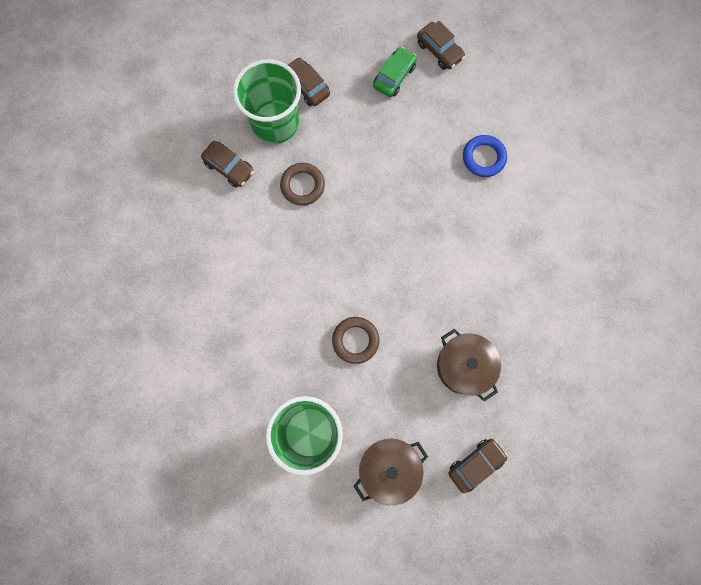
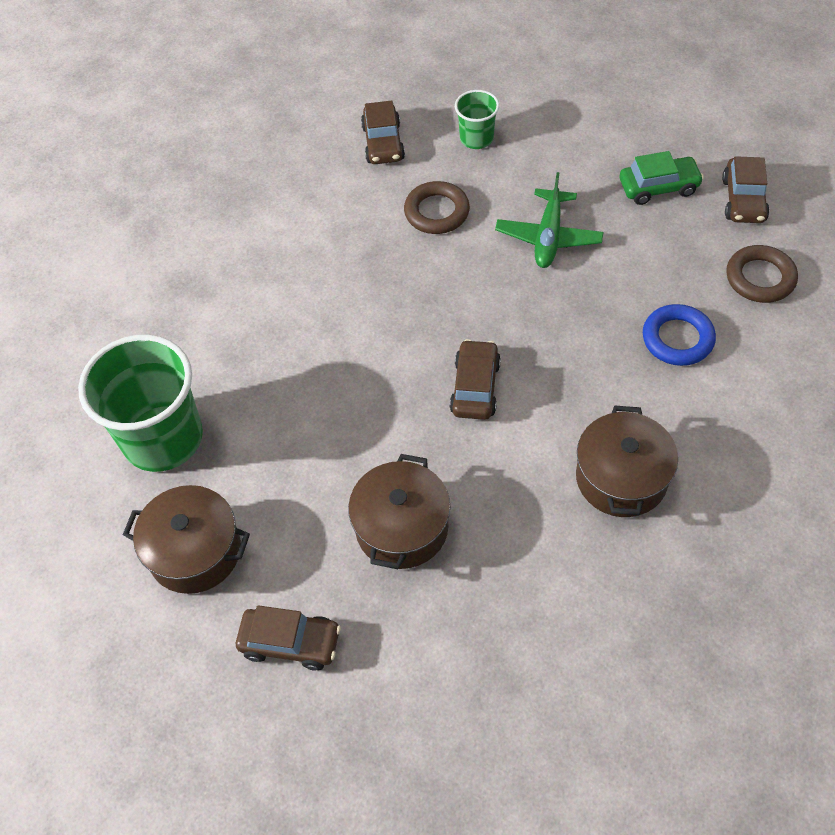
camera: 50 degrees right, 20 degrees down
(275, 122) = (476, 138): green cup -> green cup, size x0.49
(307, 86) = (549, 131): brown car -> brown car (475, 387)
(355, 340) = (315, 395): brown ring -> brown ring (760, 278)
(371, 152) = (548, 237): none -> green plane
(528, 252) = (621, 478): none -> brown pot

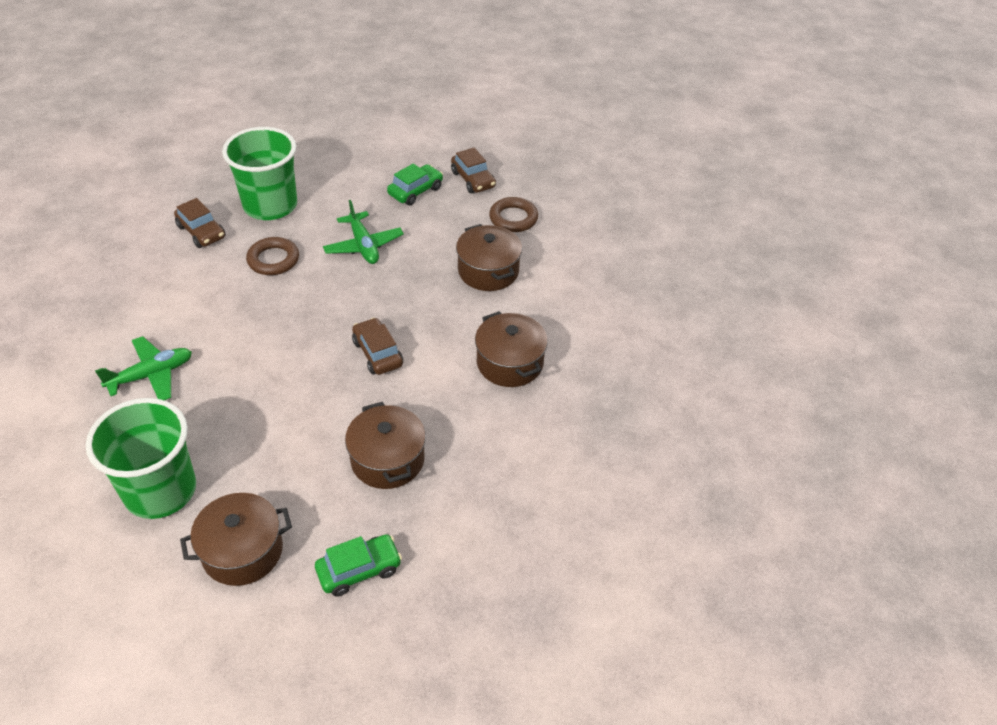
camera: 40 degrees left, 10 degrees down
(232, 298) = (151, 375): none -> green plane
(290, 643) = (359, 570): brown car -> green car
(476, 138) = (270, 205): green cup -> green cup, size x2.04
(677, 339) = (488, 271): blue ring -> brown pot

